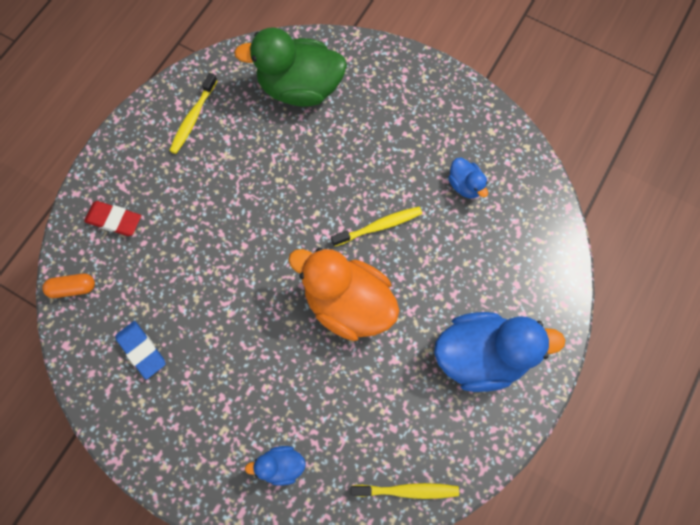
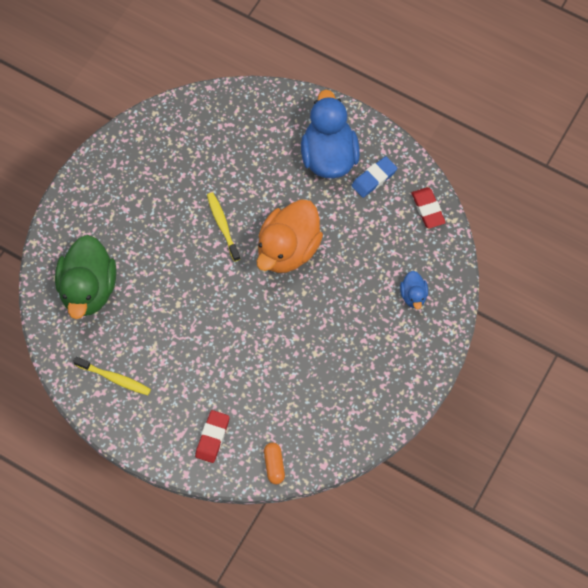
camera: 90 degrees left, 5 degrees down
(142, 350) = (327, 404): blue eraser -> blue eraser (374, 178)
(407, 490) = (428, 209): yellow toothbrush -> red eraser
(465, 185) = (188, 160): blue duck -> none

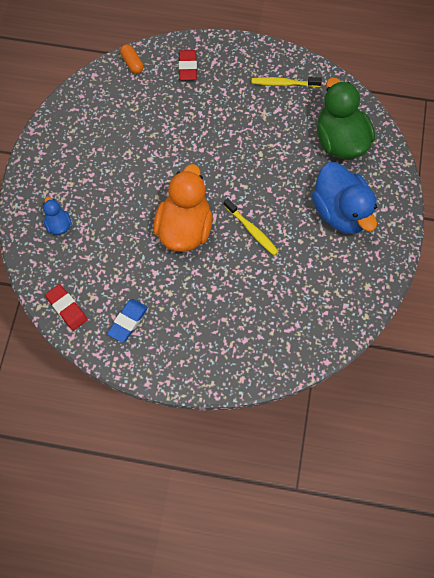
camera: 160 degrees right, 0 degrees up
(329, 156) = (179, 330): blue duck -> blue duck (341, 212)

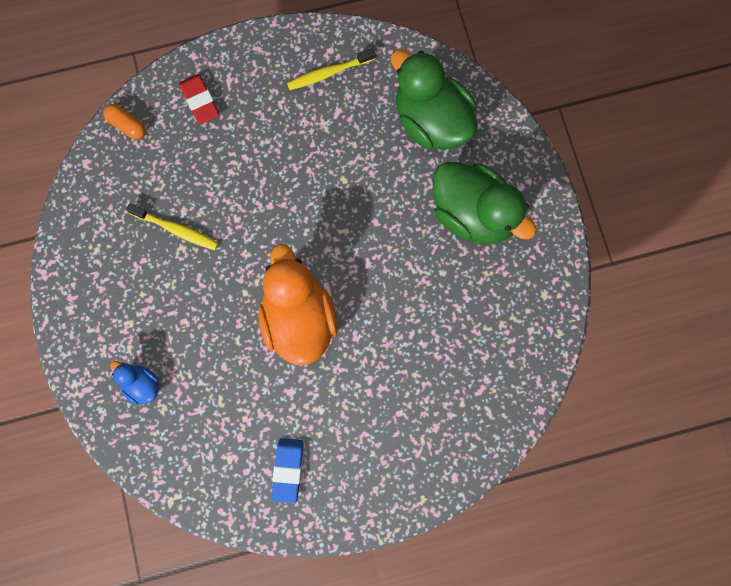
camera: 25 degrees left, 10 degrees up
(67, 308) = (206, 488): red eraser -> none
(252, 230) = (380, 285): yellow toothbrush -> yellow toothbrush (176, 230)
(341, 212) = (473, 214): blue duck -> green duck

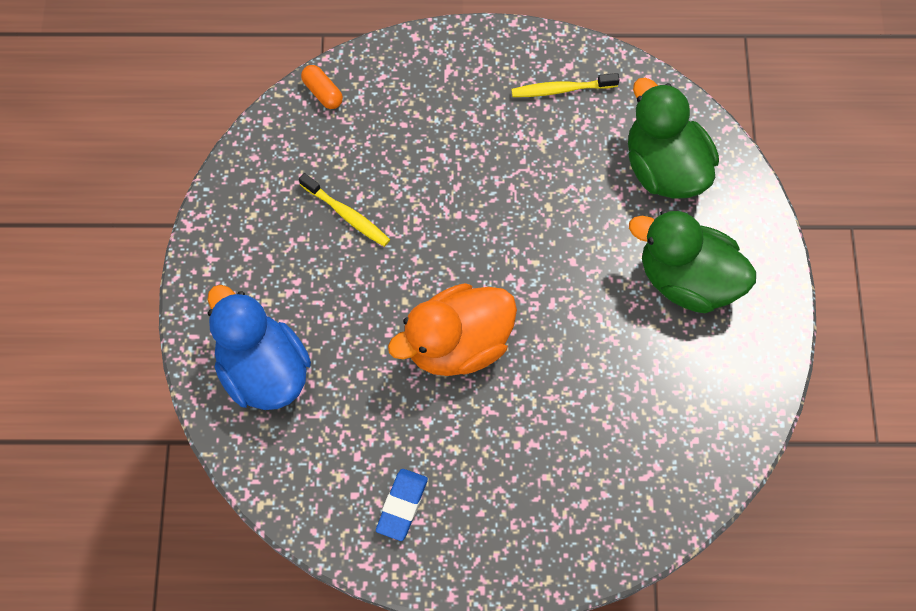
camera: 15 degrees right, 10 degrees down
(141, 385) = (263, 370): blue duck -> blue duck, size x2.15
(200, 101) = (410, 85): red eraser -> none
(299, 319) = (458, 344): orange duck -> orange duck turned 120 degrees counterclockwise
(473, 214) = (687, 280): green duck -> green duck turned 150 degrees clockwise

